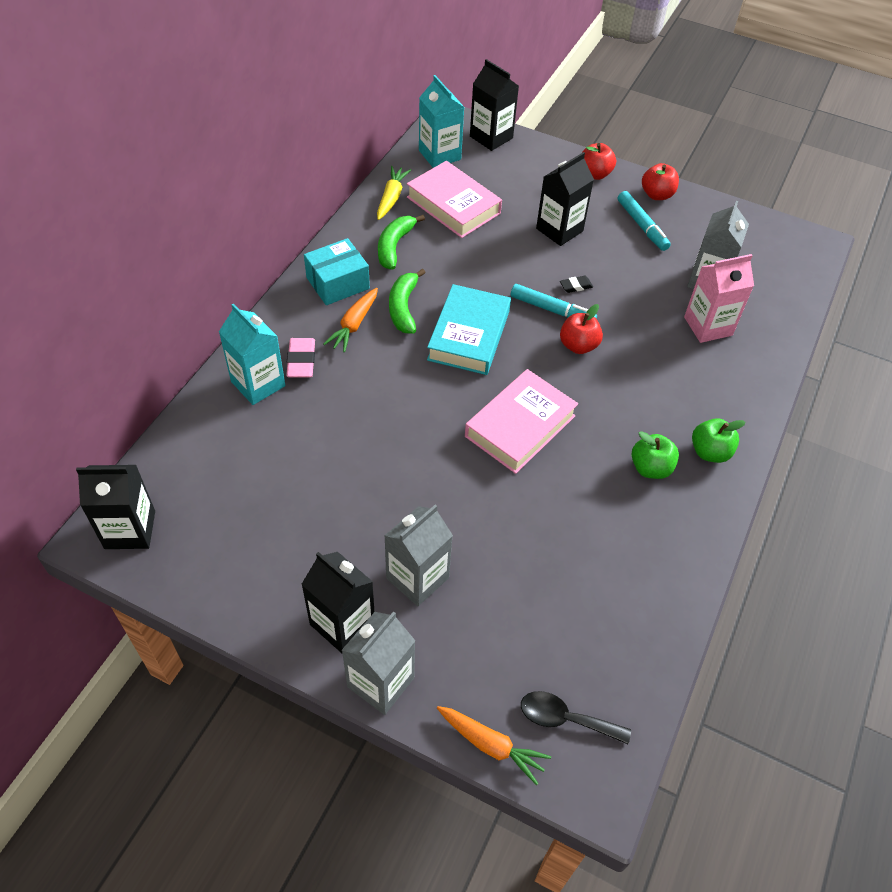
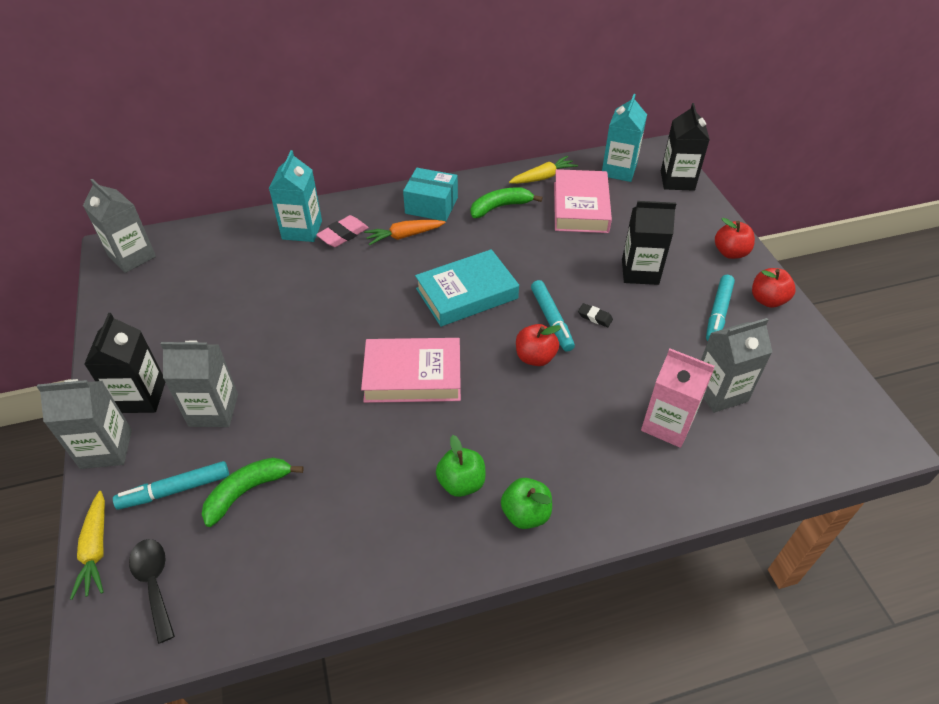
camera: 50 degrees right, 5 degrees down
(130, 530) = (132, 256): black carton -> grey carton
(403, 308) = (450, 247): green banana -> green banana (247, 491)
(481, 654) = (175, 490): none -> turquoise marker
(491, 745) = (96, 549): orange carrot -> yellow carrot

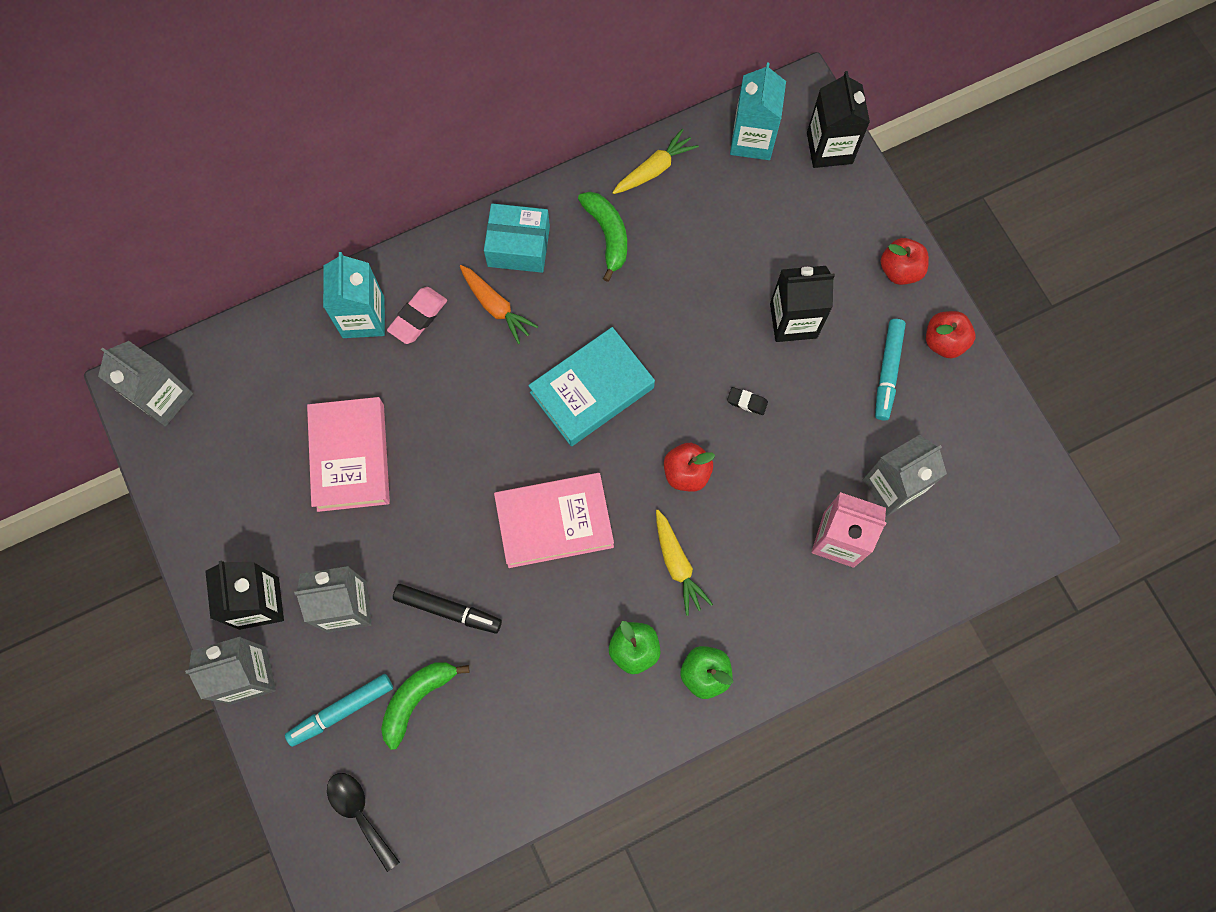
camera: 10 degrees left, 25 degrees up
(96, 549) = (287, 789): yellow carrot -> yellow carrot (677, 564)
(300, 426) = (448, 610): none -> black marker
(404, 236) = (496, 306): orange carrot -> orange carrot turned 105 degrees counterclockwise
(500, 207) = (607, 235): green banana -> green banana turned 105 degrees clockwise
(551, 320) = (697, 414): turquoise marker -> none
(580, 207) = (710, 218): pink book -> pink book (351, 457)

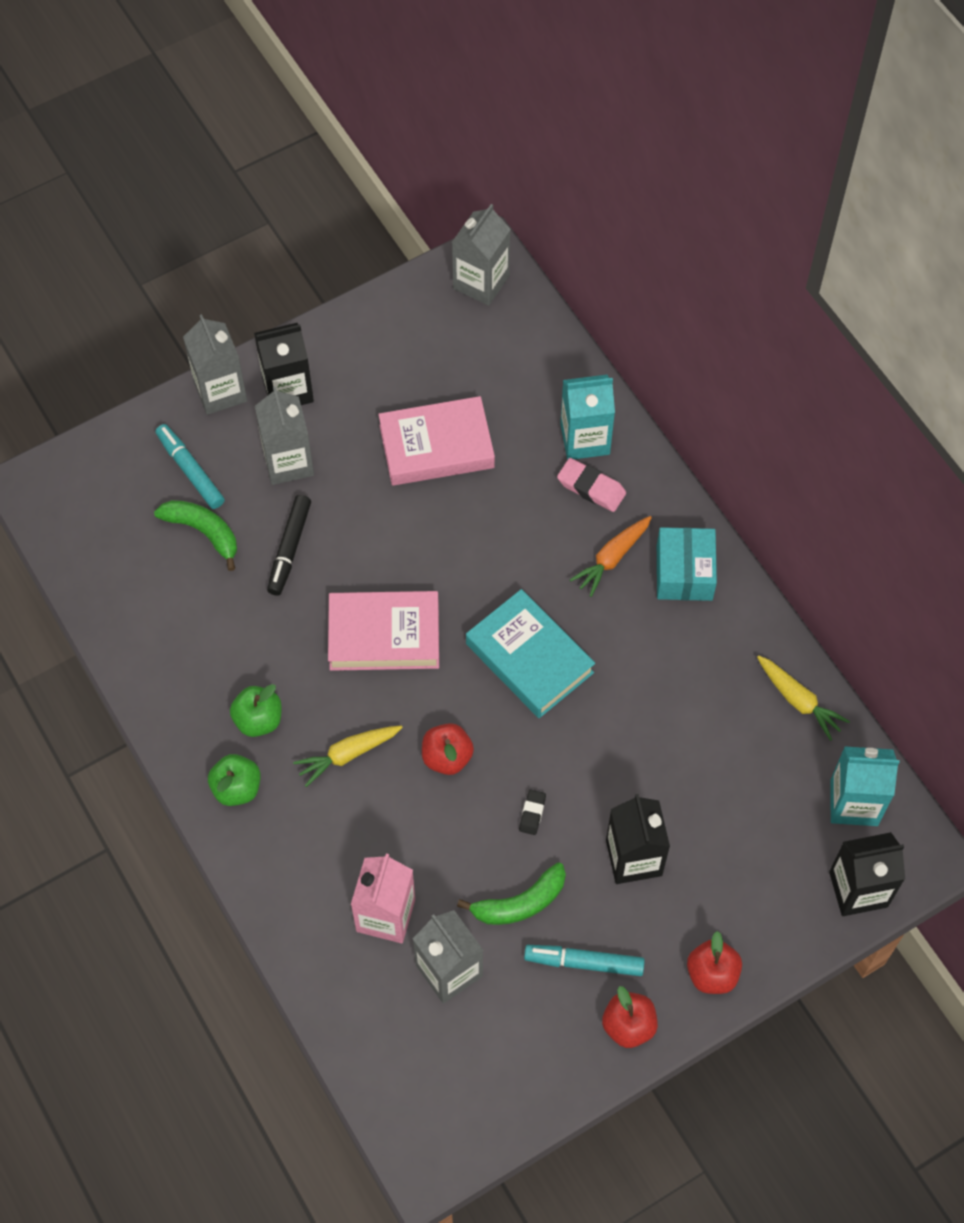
camera: 85 degrees right, 10 degrees down
(360, 813) = (98, 497): black spoon -> none
(554, 522) = (384, 635): pink book -> pink book turned 75 degrees counterclockwise
(607, 235) = (710, 659): green banana -> green banana (520, 903)

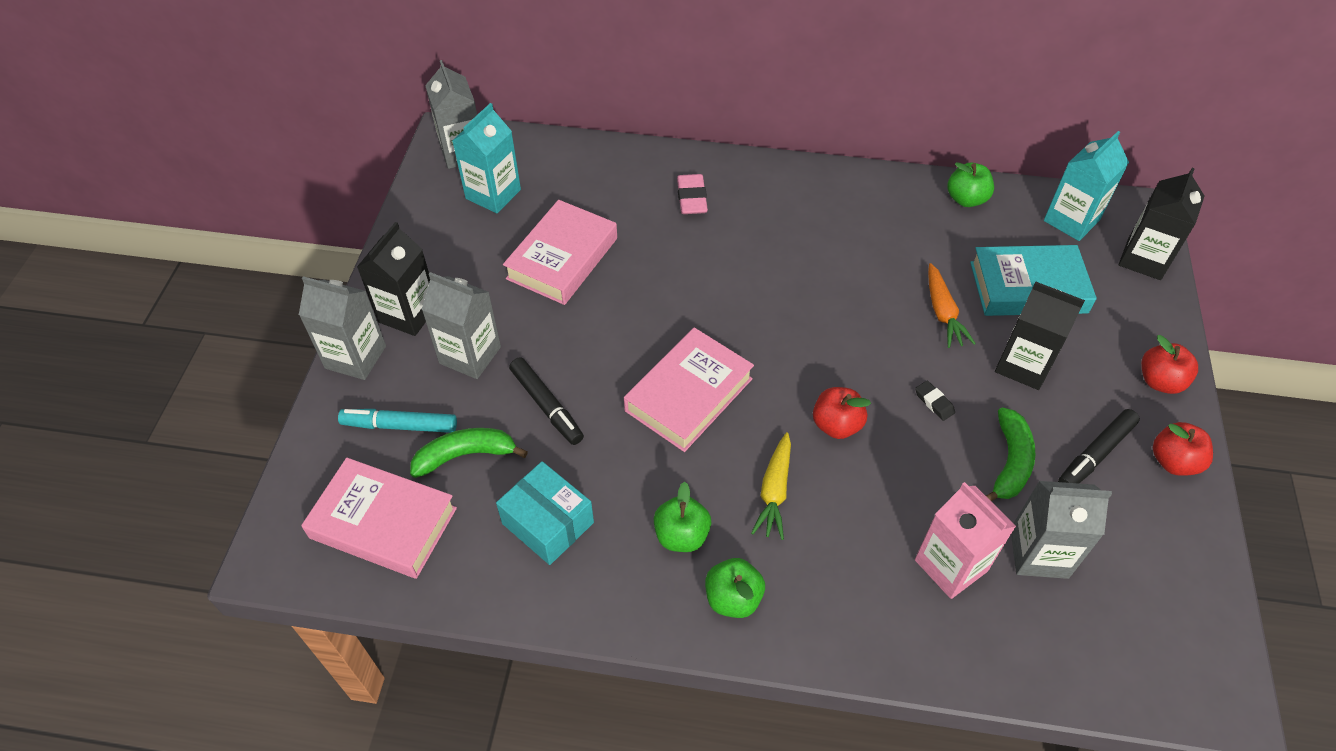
camera: 50 degrees left, 10 degrees down
(109, 528) = (383, 523): none -> pink book
(529, 658) = (796, 319): turquoise book -> turquoise book (1028, 287)
(584, 962) = (1095, 454): turquoise marker -> black marker
(585, 439) = (649, 177): turquoise carton -> turquoise carton (493, 194)
(591, 488) = (691, 198): pink eraser -> pink eraser turned 75 degrees counterclockwise
(612, 558) = (759, 222): orange carrot -> orange carrot (942, 312)
(684, 573) = (810, 193): turquoise box -> turquoise box (548, 523)
(798, 700) = (966, 199): yellow carrot -> green apple

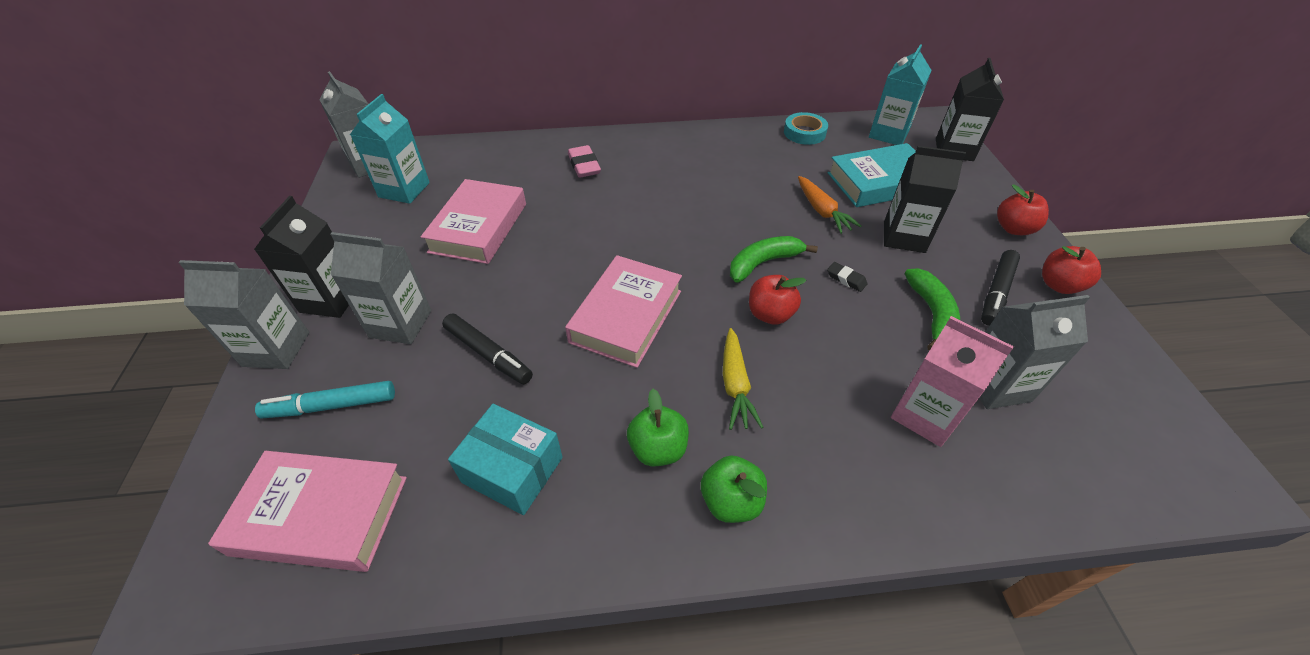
camera: 15 degrees left, 5 degrees down
(465, 455) = (409, 420): green banana -> green banana (763, 263)
(966, 199) = (804, 133): green apple -> turquoise tape

